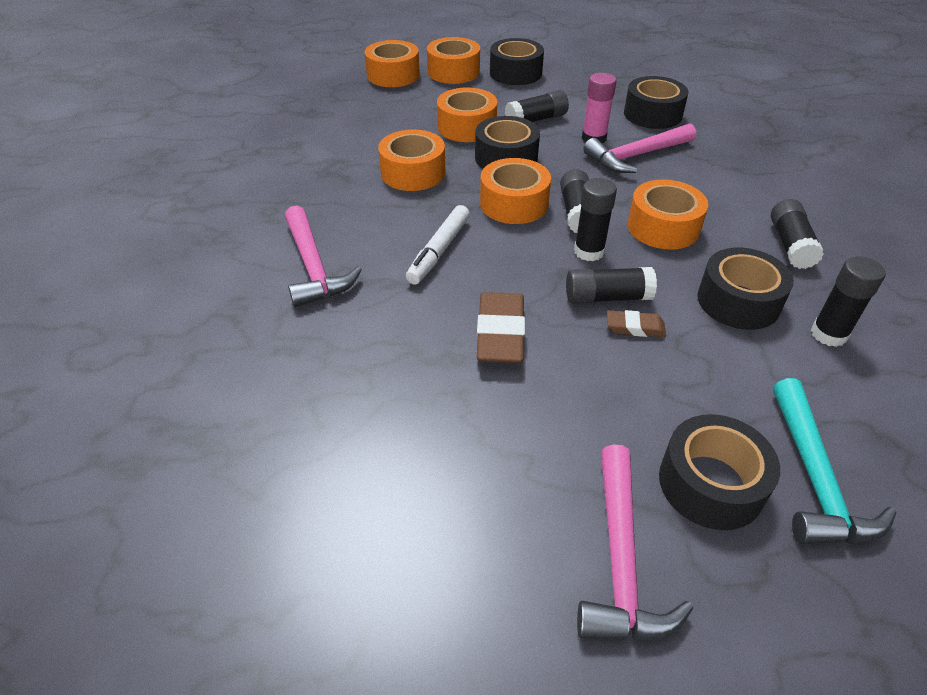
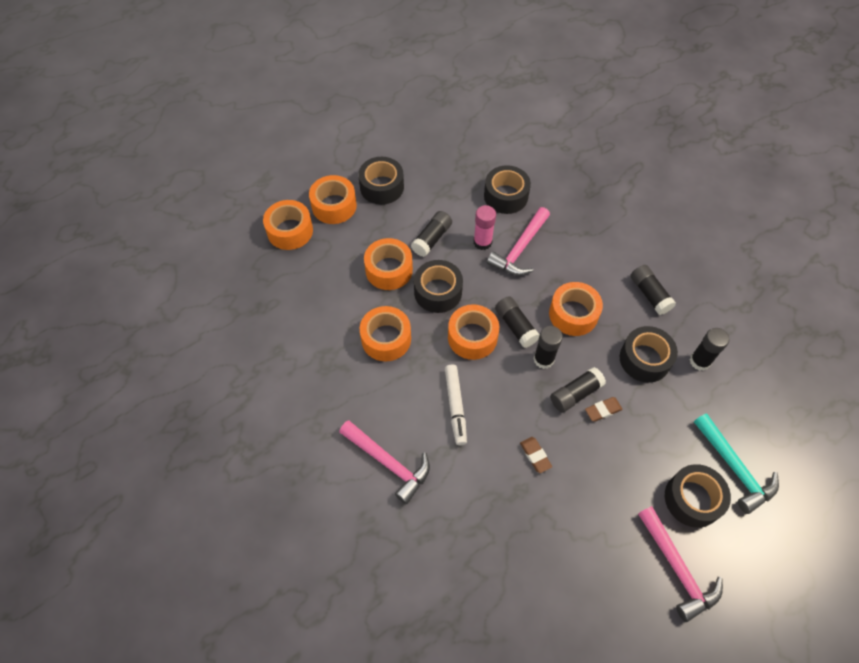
camera: 30 degrees left, 15 degrees up
(500, 333) = (535, 455): brown eraser -> brown eraser, size x0.55

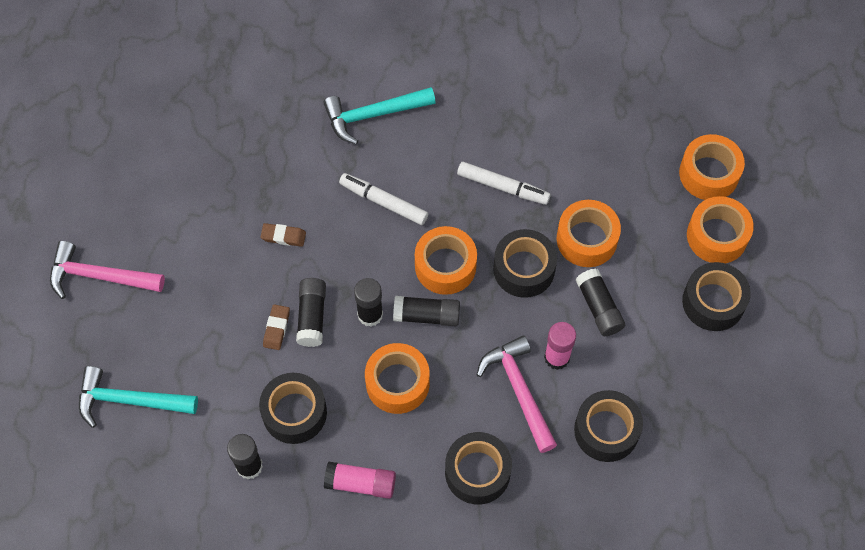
camera: 125 degrees right, 5 degrees up
(386, 339) = (503, 187): orange tape -> white marker
(388, 463) = (373, 115): pink hammer -> turquoise hammer
(649, 294) = (360, 483): black glue stick -> pink glue stick
(692, 499) = (137, 338): black tape -> black tape (477, 472)

